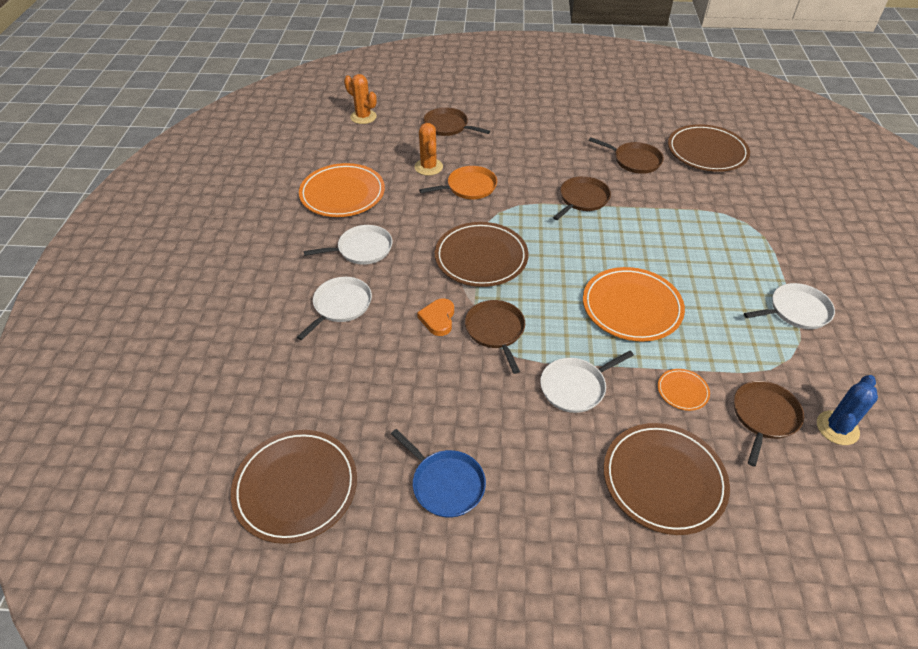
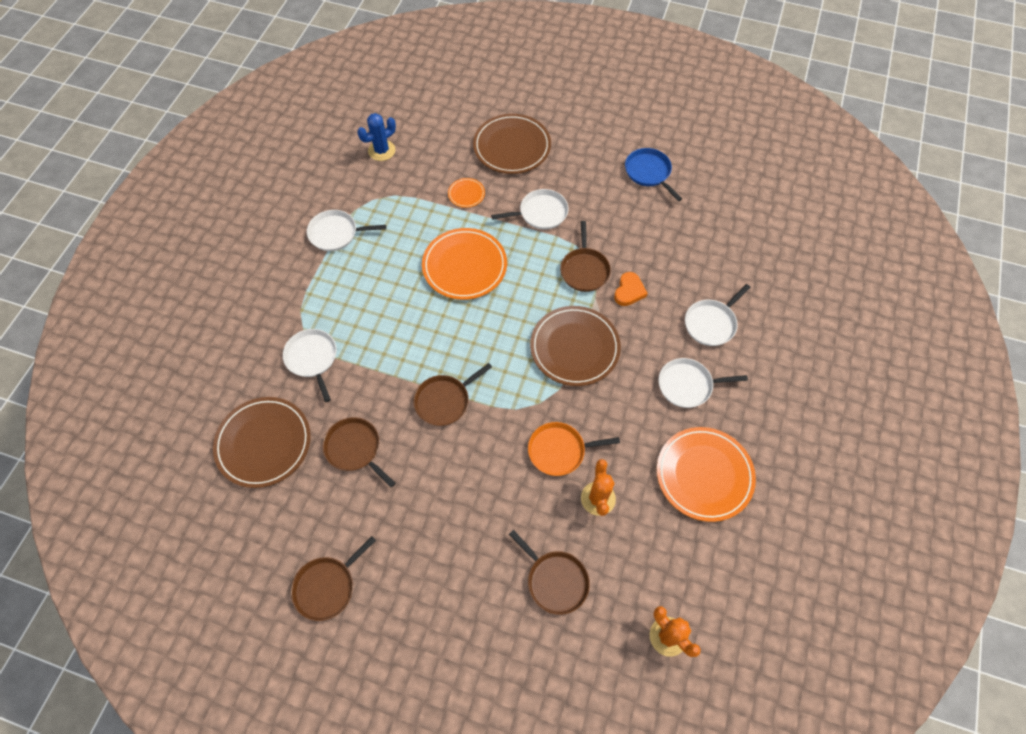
camera: 165 degrees left, 15 degrees up
(296, 487) = (745, 190): brown plate -> none
(718, 205) = (312, 358): none -> white pan
(764, 416) = (423, 167): brown pan -> brown pan (327, 587)

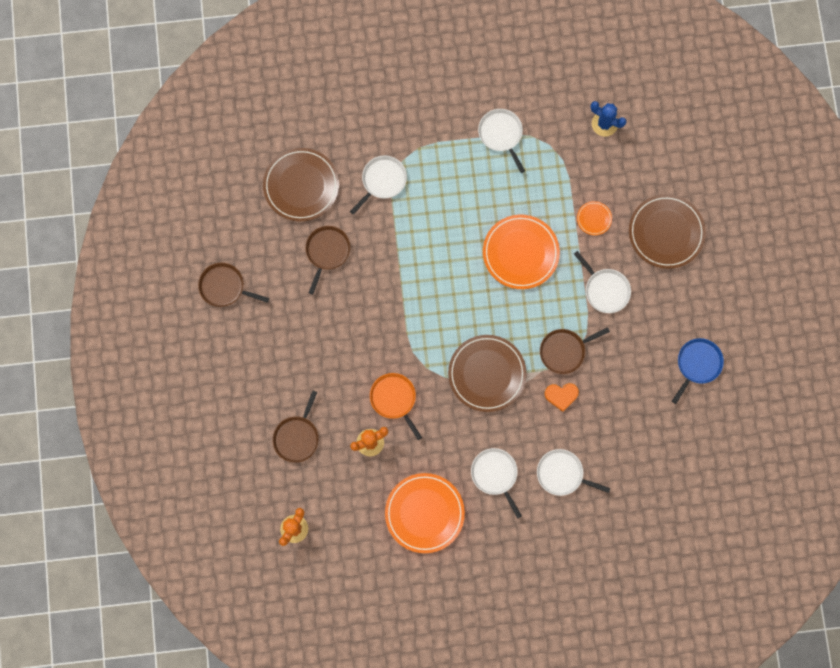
camera: 65 degrees right, 15 degrees up
(444, 401) = (394, 296): brown pan -> none

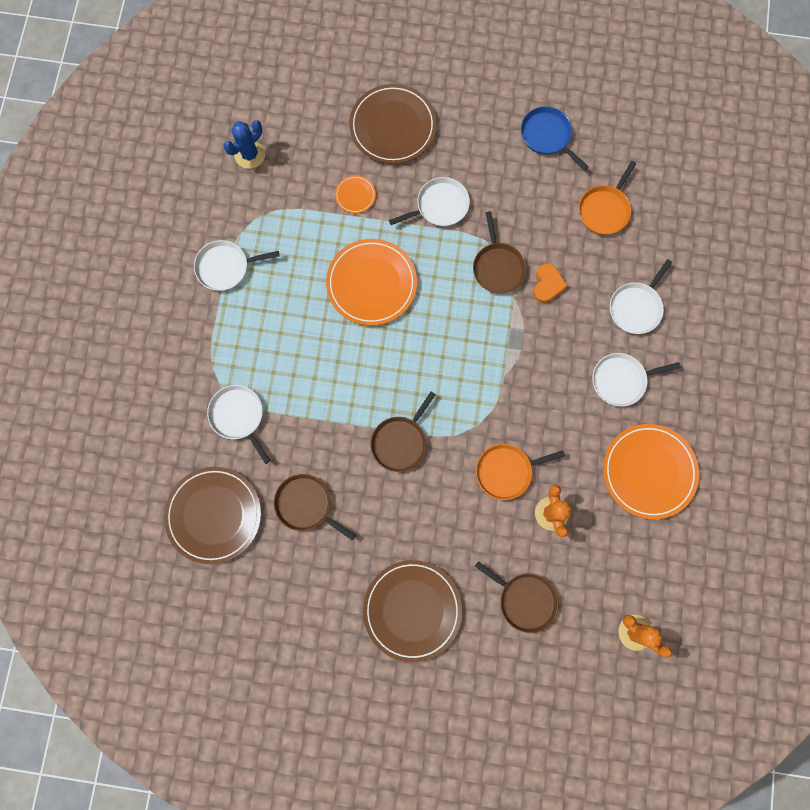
camera: 75 degrees left, 0 degrees up
(224, 287) = (313, 644): brown pan -> brown pan (400, 442)
(487, 374) = (502, 358): brown plate -> brown plate (412, 610)
(643, 428) = (604, 210): none -> orange pan

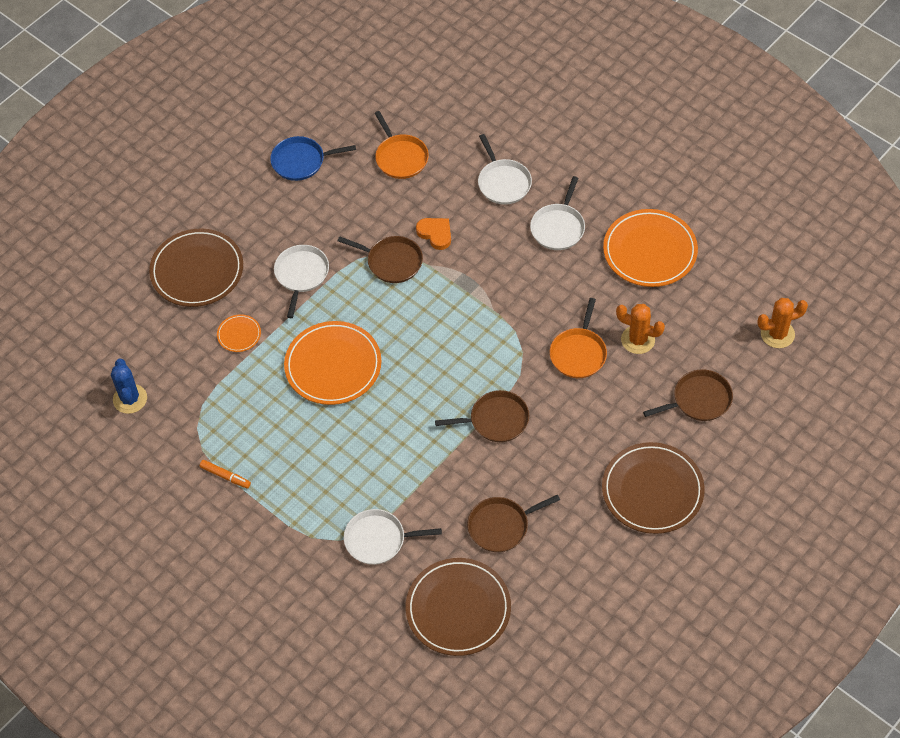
camera: 55 degrees left, 20 degrees down
(225, 267) = (225, 476): white pan -> orange marker
(400, 442) = (496, 420): brown pan -> brown pan turned 75 degrees counterclockwise

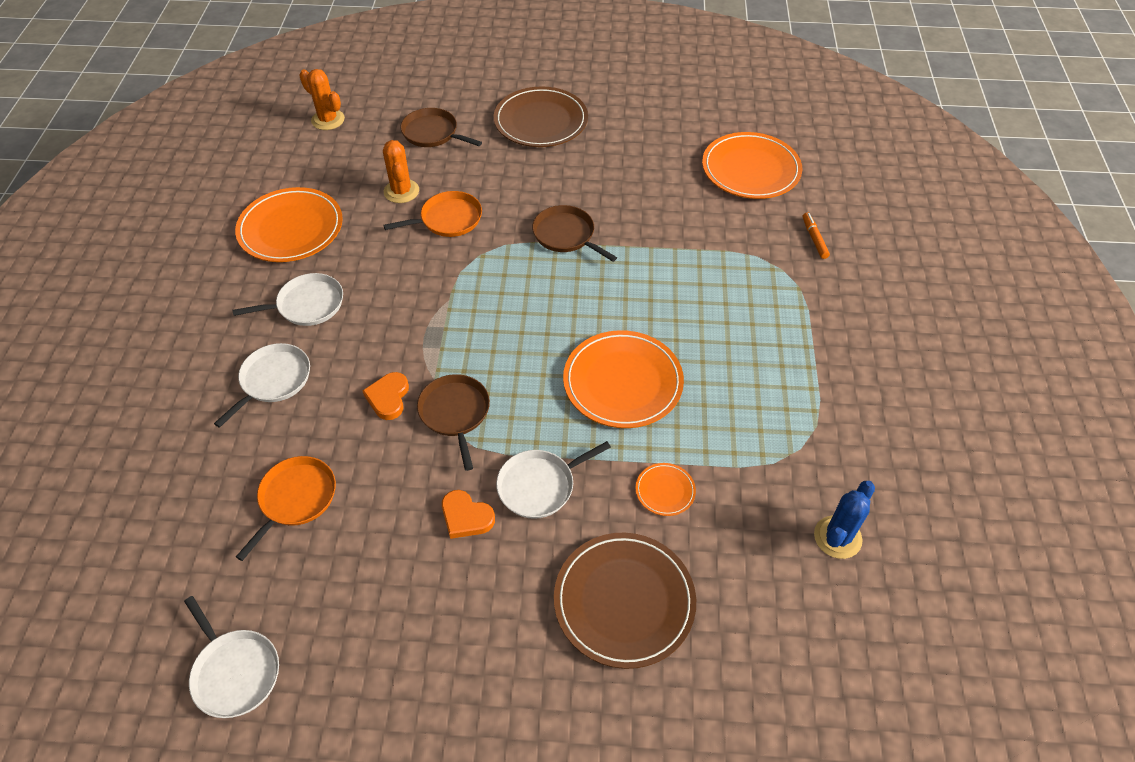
camera: 130 degrees left, 5 degrees down
(225, 476) = (819, 387): orange marker -> orange marker (814, 239)
(301, 161) = (371, 606): blue pan -> none
(314, 229) = (466, 517): none -> orange heart
(378, 540) = (751, 244): white pan -> white pan (235, 672)
(458, 609) = (750, 169): brown plate -> orange plate
(501, 526) = (658, 182): brown pan -> none

